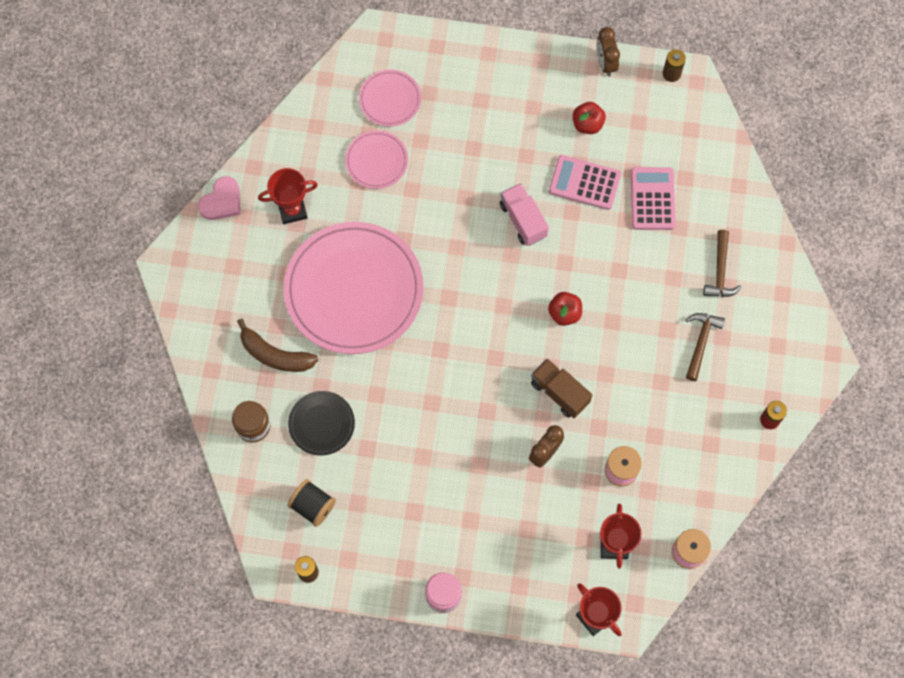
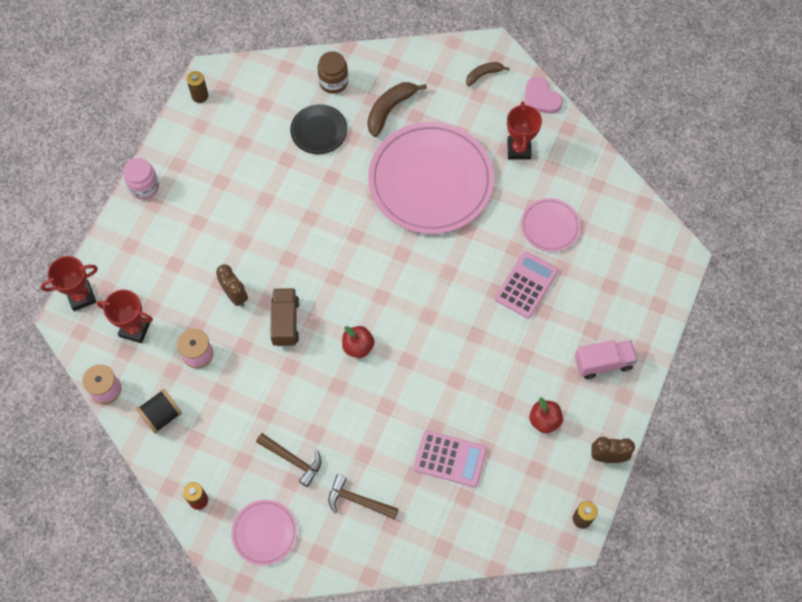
camera: 105 degrees right, 5 degrees down
(205, 267) = (483, 75): none -> brown banana
(313, 506) = (252, 110): black spool -> black spool (162, 415)
(390, 99) = (610, 251): pink plate -> pink plate (264, 533)
(523, 220) = (459, 335): pink truck -> pink truck (603, 363)
(559, 392) = (285, 322): brown truck -> brown truck turned 60 degrees counterclockwise
(584, 183) = (483, 400): pink calculator -> pink calculator (526, 285)

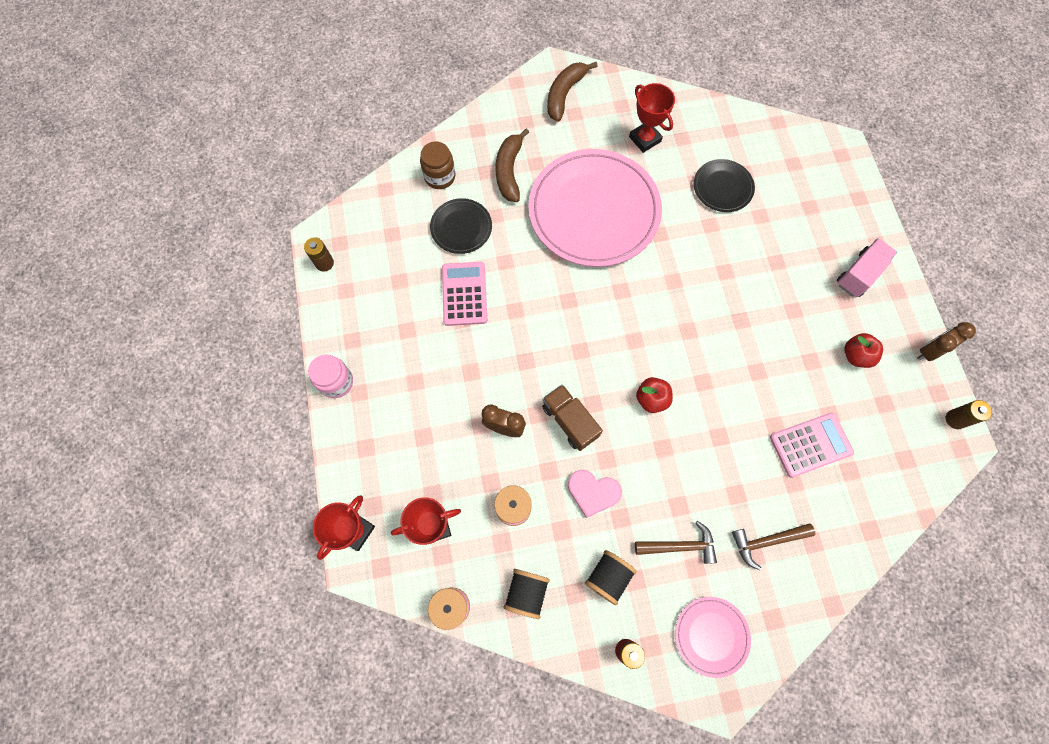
camera: 35 degrees left, 5 degrees up
(225, 444) = (608, 577): none -> black spool
(483, 75) = (564, 94): brown banana -> brown banana, size x1.65
(526, 285) = (745, 249): pink calculator -> pink calculator (464, 294)
(541, 98) = (627, 86): pink heart -> pink heart (593, 492)
(550, 226) = (722, 187): pink plate -> black plate

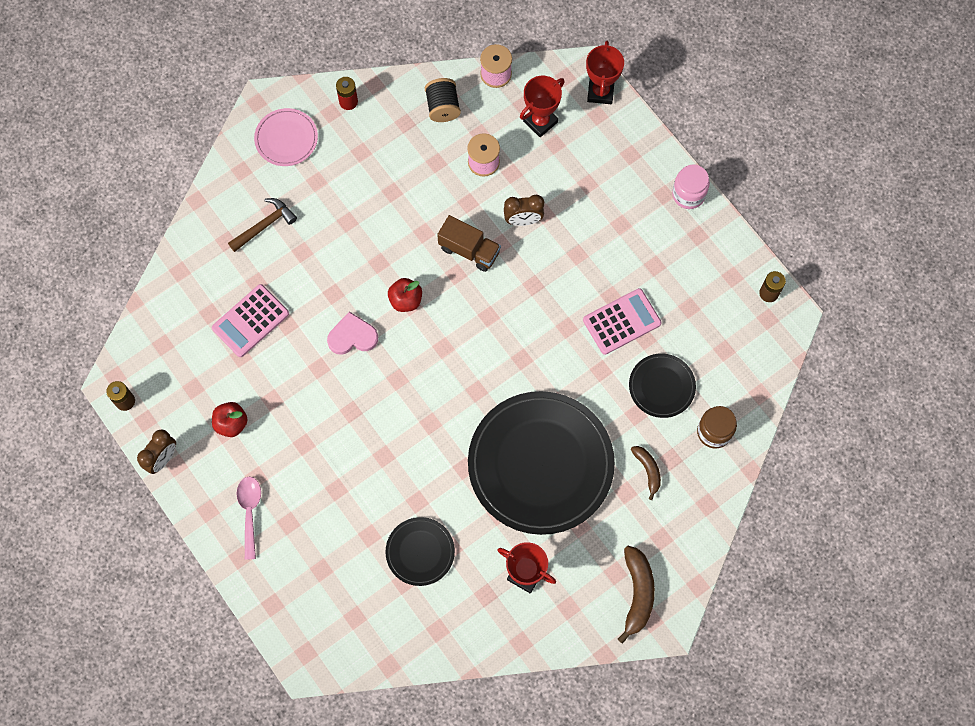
camera: 155 degrees right, 0 degrees up
(464, 294) = (621, 322): pink calculator -> pink calculator turned 90 degrees counterclockwise
(509, 171) = (648, 470): brown banana -> brown banana, size x0.61
(593, 492) = (423, 201): pink heart -> pink heart (352, 336)
(594, 211) = (540, 464): pink plate -> black plate
(608, 577) = (383, 145): black spool -> none
(679, 546) = (335, 191): brown hammer -> none
(859, 274) = (250, 512): pink truck -> pink spoon

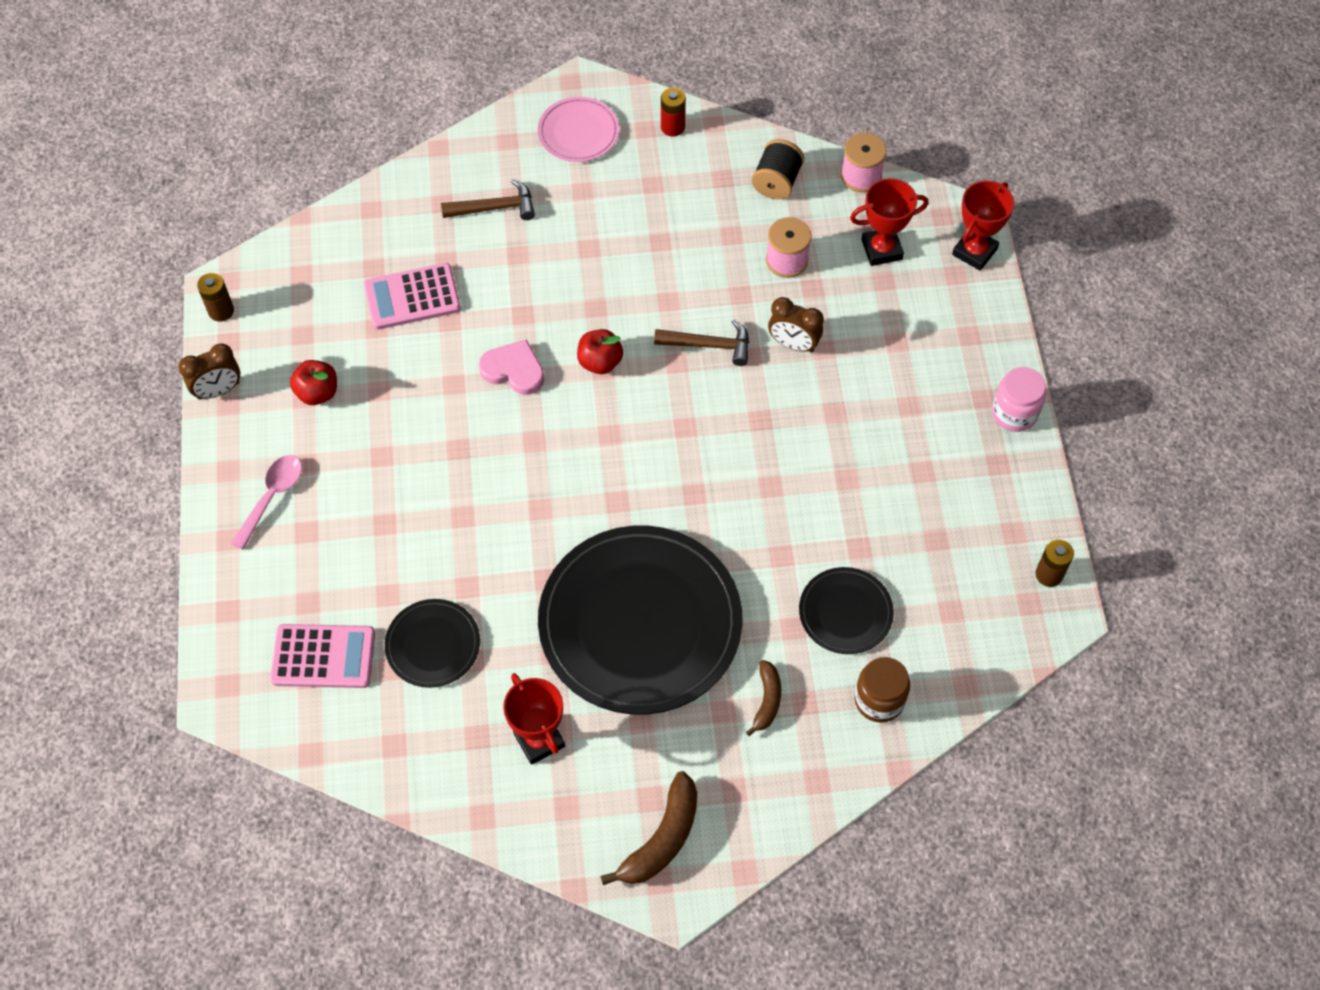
camera: 30 degrees right, 10 degrees down
(469, 250) = (709, 345): brown truck -> brown hammer
(621, 322) = (842, 514): pink calculator -> pink calculator (323, 656)

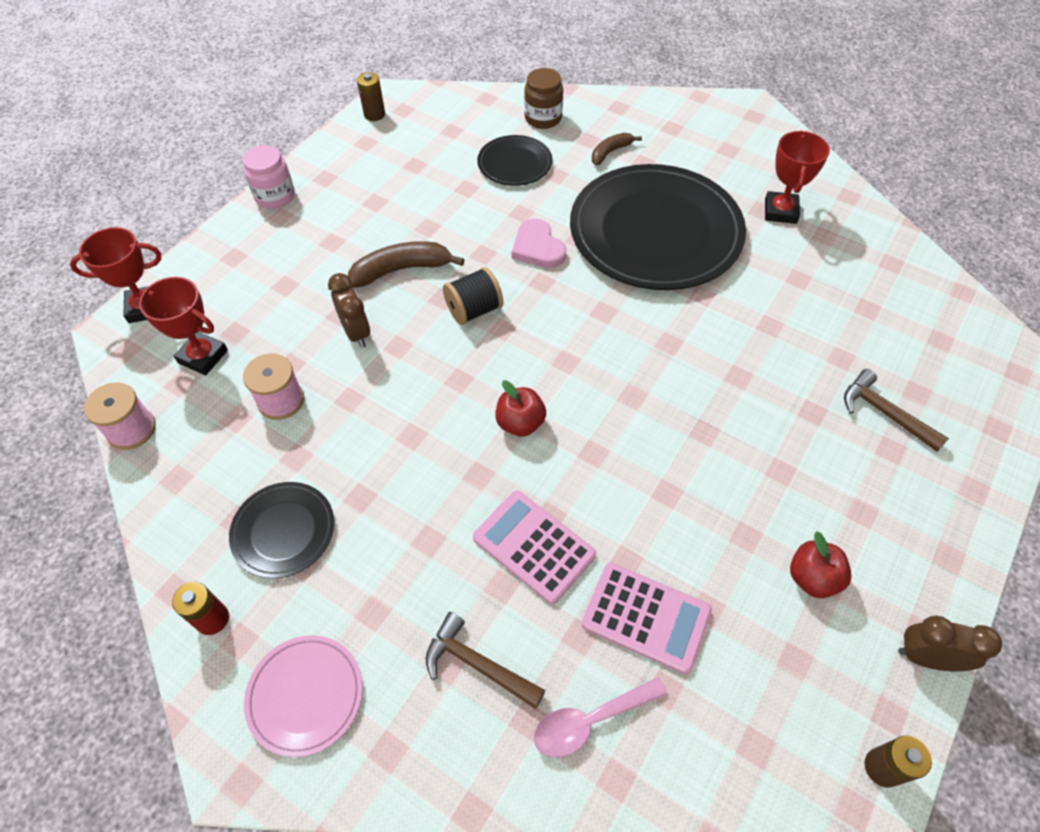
camera: 140 degrees left, 5 degrees down
(272, 497) = (911, 501): pink spoon -> pink spoon (590, 721)
(323, 656) = (921, 346): pink calculator -> pink calculator (533, 546)
(433, 645) = (823, 304): black plate -> black plate (283, 531)
(514, 370) = (601, 468): pink heart -> pink heart (538, 248)
(662, 839) = (736, 130): brown banana -> brown banana (401, 270)
(709, 345) = (419, 376): brown hammer -> brown hammer (884, 413)
(776, 182) = (200, 478): black spool -> black spool (474, 310)

